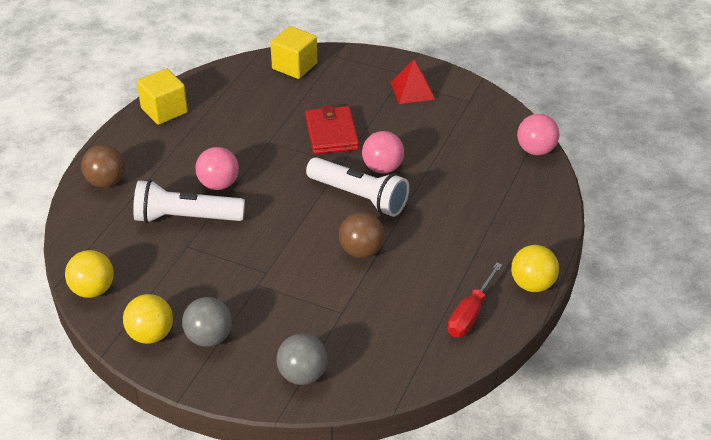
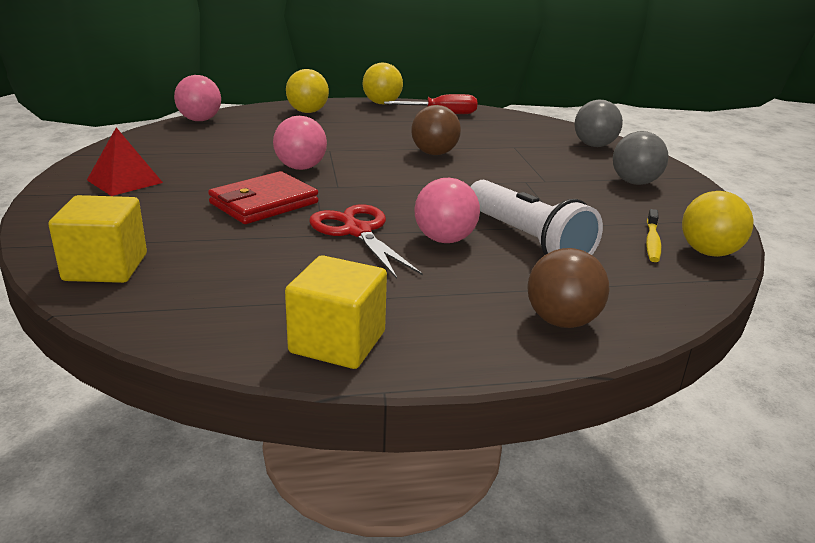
camera: 125 degrees left, 15 degrees down
(129, 273) = (652, 242): none -> yellow toothbrush
(151, 334) = (684, 205): yellow ball -> yellow ball (307, 112)
(260, 155) = (357, 231): none -> red scissors
(359, 197) = (361, 168): white flashlight -> none

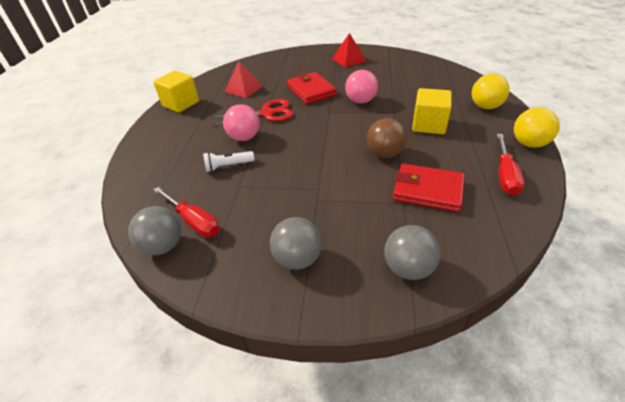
camera: 110 degrees right, 15 degrees up
(106, 267) = (263, 63): yellow cube -> yellow cube (429, 125)
(200, 120) = (452, 71): pink ball -> none
(252, 270) = (243, 89): none -> red pyramid
(487, 138) = (427, 190): none -> red wallet
(527, 240) = (228, 166): white flashlight -> white flashlight, size x0.52
(562, 321) = (149, 157): brown ball -> none
(652, 242) = (194, 221): yellow toothbrush -> red screwdriver
(709, 252) = (163, 246): yellow ball -> grey ball

